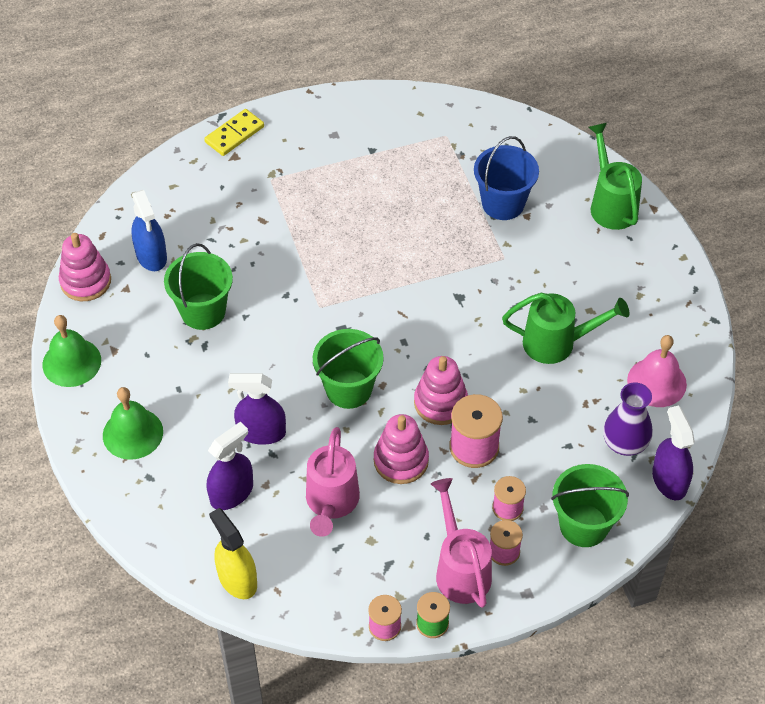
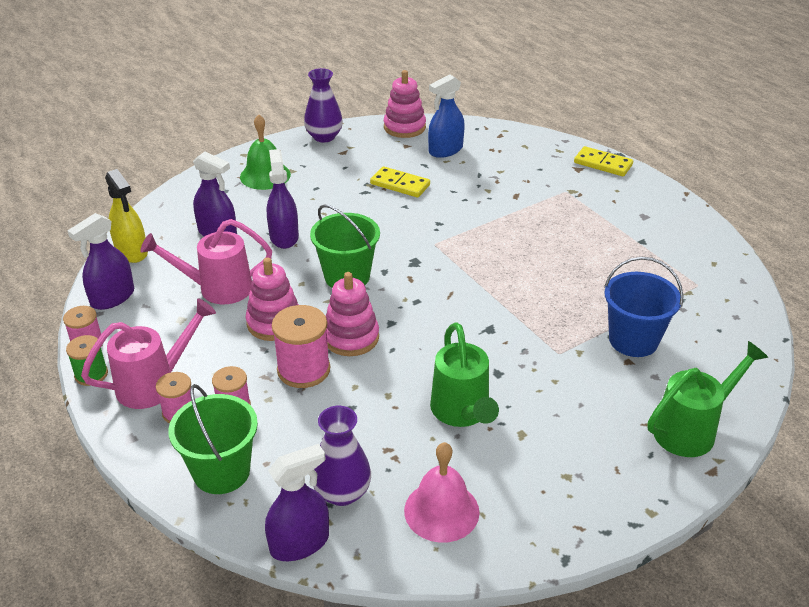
camera: 75 degrees right, 15 degrees down
(71, 362) = (324, 137): green bell -> purple vase
(203, 311) = (400, 184): green bucket -> yellow domino
(237, 579) = (131, 251): yellow spray bottle -> yellow spray bottle turned 105 degrees clockwise
(315, 601) = (112, 297): none -> purple spray bottle

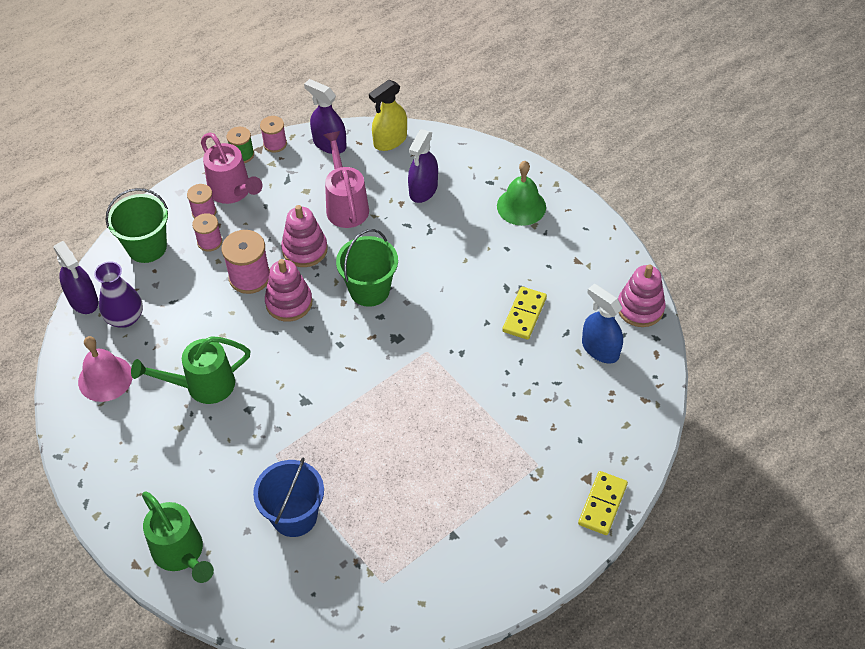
camera: 85 degrees right, 15 degrees up
(284, 237) = (423, 236): purple spray bottle -> none
(324, 137) = (603, 241): purple vase -> none

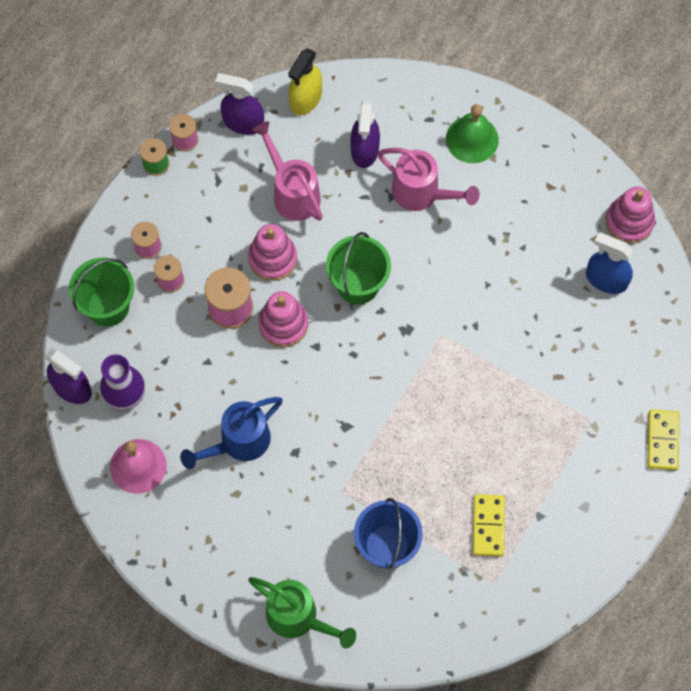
camera: 20 degrees left, 15 degrees up
(203, 385) = (239, 442): green watering can -> blue watering can
(233, 192) = (167, 212): pink watering can -> pink watering can (422, 193)
(524, 314) = (520, 264): yellow domino -> yellow domino (488, 526)

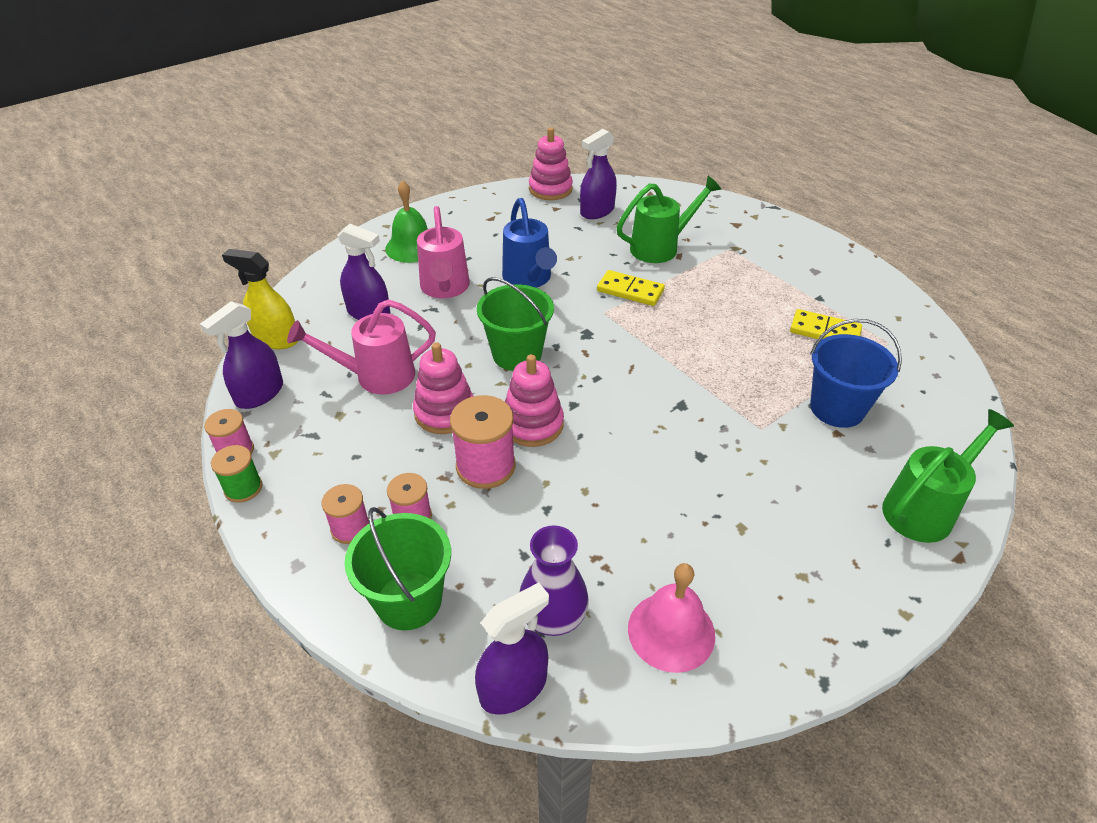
camera: 70 degrees left, 25 degrees down
(239, 442) = (671, 506): blue watering can -> blue watering can (529, 279)
(305, 99) = (276, 339): yellow spray bottle -> yellow spray bottle turned 150 degrees clockwise
(422, 193) = (445, 288): pink watering can -> pink watering can turned 120 degrees clockwise
(565, 356) = (660, 247): none -> green watering can
(606, 279) = (597, 211): blue spray bottle -> purple spray bottle
(662, 440) = (760, 218): yellow domino -> yellow domino (630, 291)

